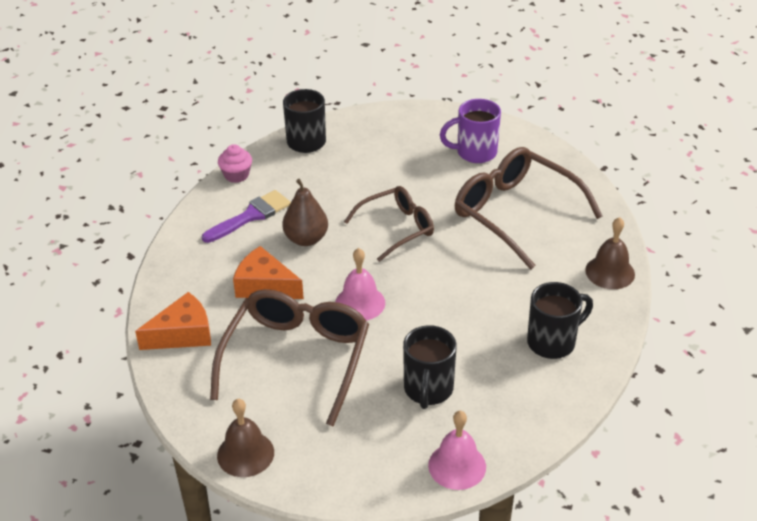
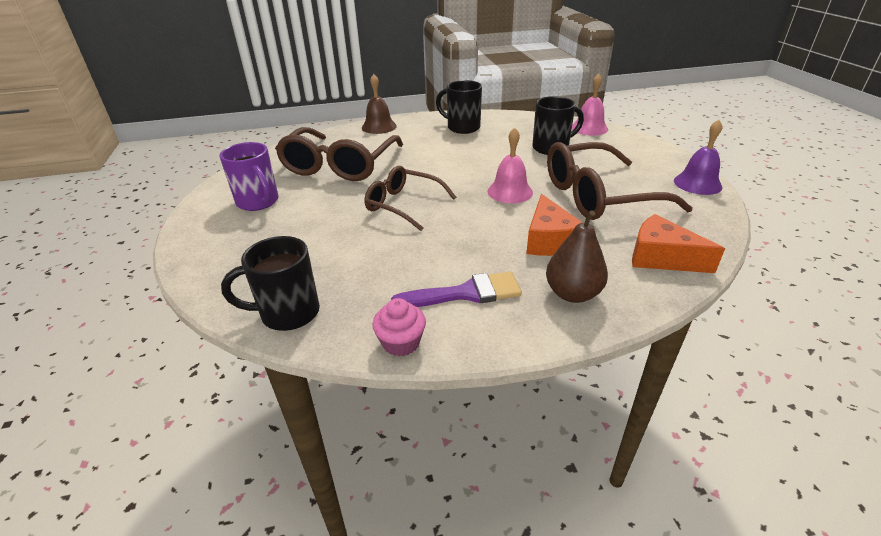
camera: 120 degrees left, 5 degrees down
(245, 454) = (697, 183): brown bell -> purple bell
(251, 216) = (465, 293): purple brush -> purple brush turned 150 degrees clockwise
(306, 239) = (464, 243): brown pear -> brown pear (572, 294)

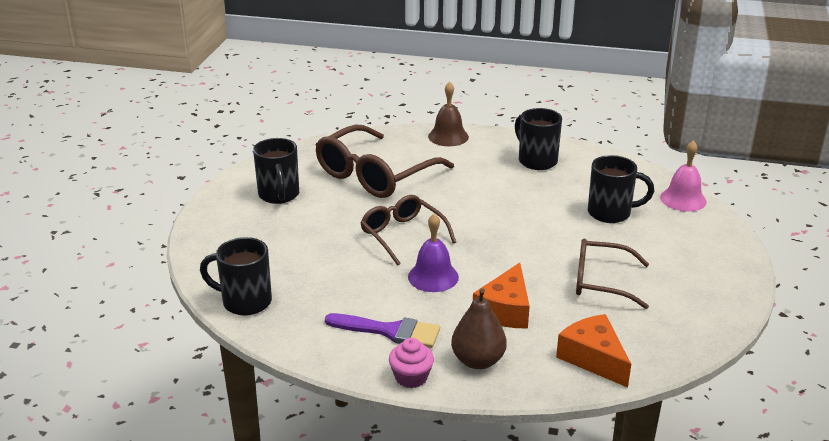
camera: 25 degrees right, 5 degrees down
(258, 202) = (279, 195): purple mug -> black mug
(401, 342) = (311, 351): pink cupcake -> pink cupcake (411, 377)
(510, 192) = (515, 251): pink bell -> none
(598, 196) = (601, 282): brown glasses -> brown glasses, size x0.62
(697, 183) = (727, 300): purple bell -> purple bell (433, 277)

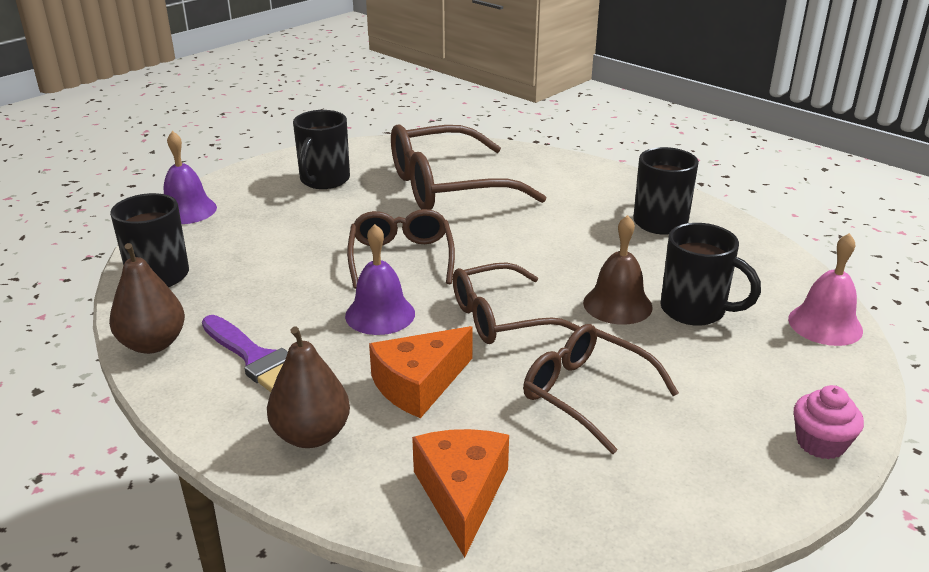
camera: 30 degrees right, 0 degrees up
(202, 249) = (187, 210): none -> purple bell
(307, 347) = (153, 344): none -> brown pear
(411, 377) = (213, 423): pink cupcake -> pink cupcake (820, 443)
(448, 136) = (578, 169): brown bell -> brown bell (617, 304)
(507, 254) = (500, 317): none -> brown glasses

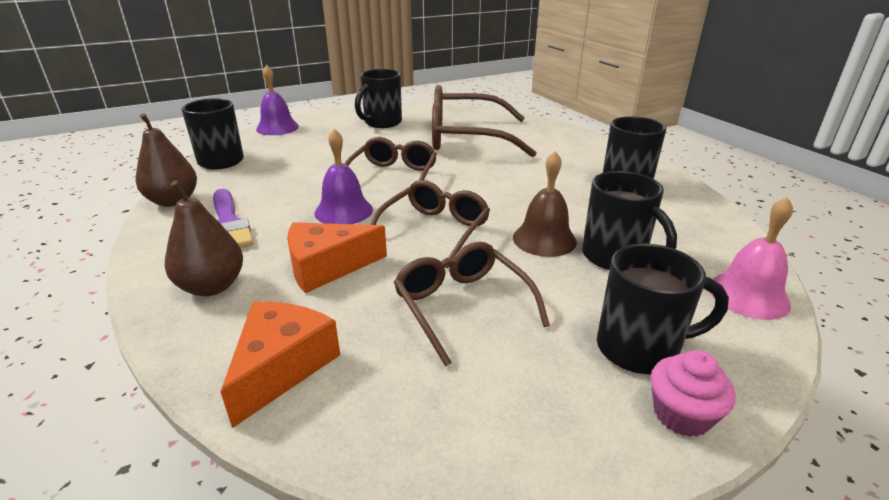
camera: 20 degrees right, 0 degrees up
(500, 317) = (434, 230): brown glasses -> brown glasses turned 120 degrees clockwise
(763, 396) = (640, 349): none -> black mug

